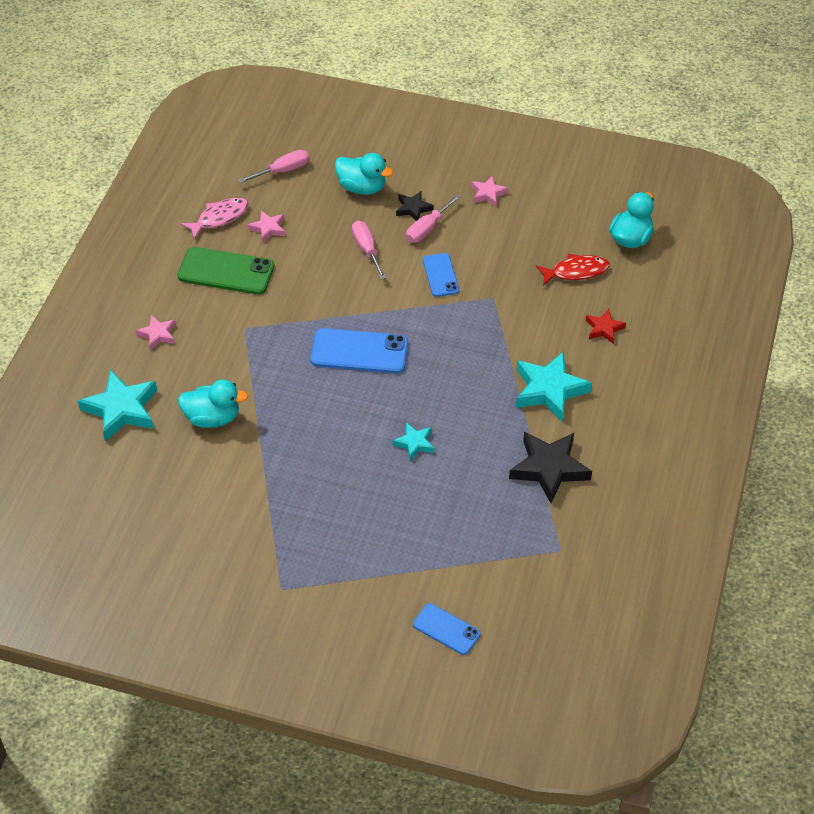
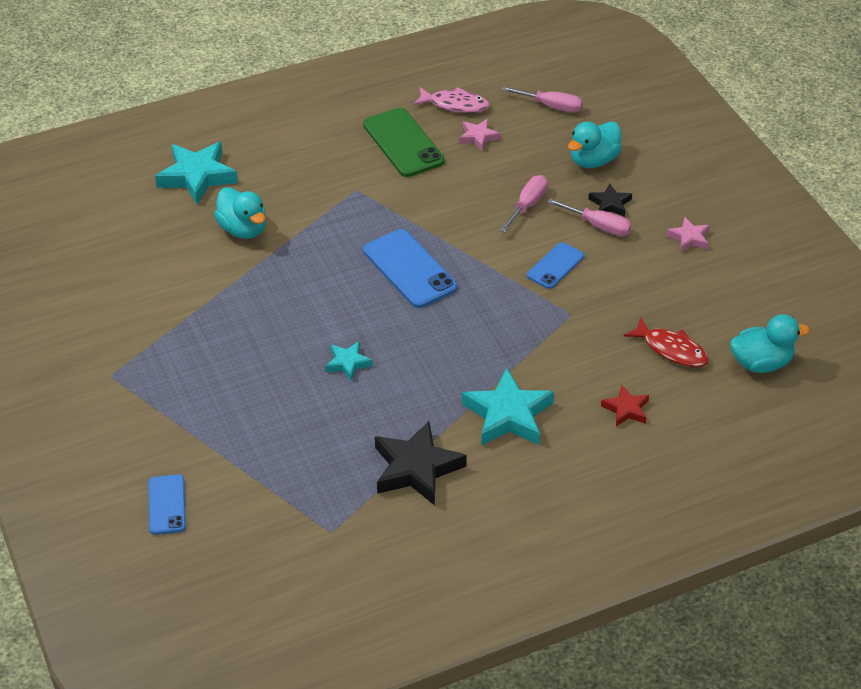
camera: 50 degrees right, 5 degrees down
(158, 334) = (294, 148): pink star -> none
(362, 187) = (593, 160): turquoise duck -> turquoise duck turned 60 degrees clockwise
(427, 228) = (598, 226): pink screwdriver -> pink screwdriver turned 150 degrees counterclockwise

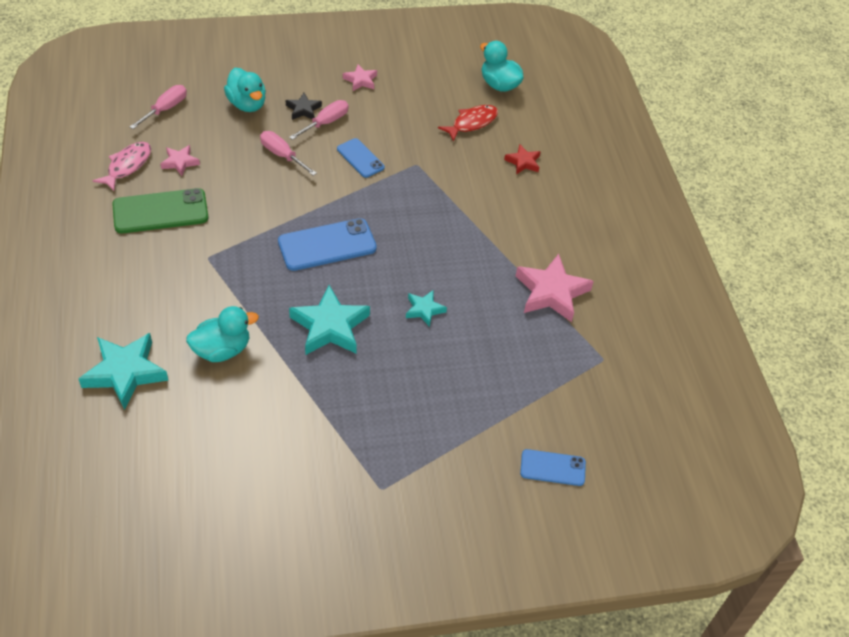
camera: 80 degrees left, 5 degrees up
(416, 468) = (551, 292): black star -> pink star
(508, 415) = (510, 226): turquoise star -> turquoise star (330, 326)
(761, 363) = (499, 85): turquoise duck -> turquoise duck turned 45 degrees counterclockwise

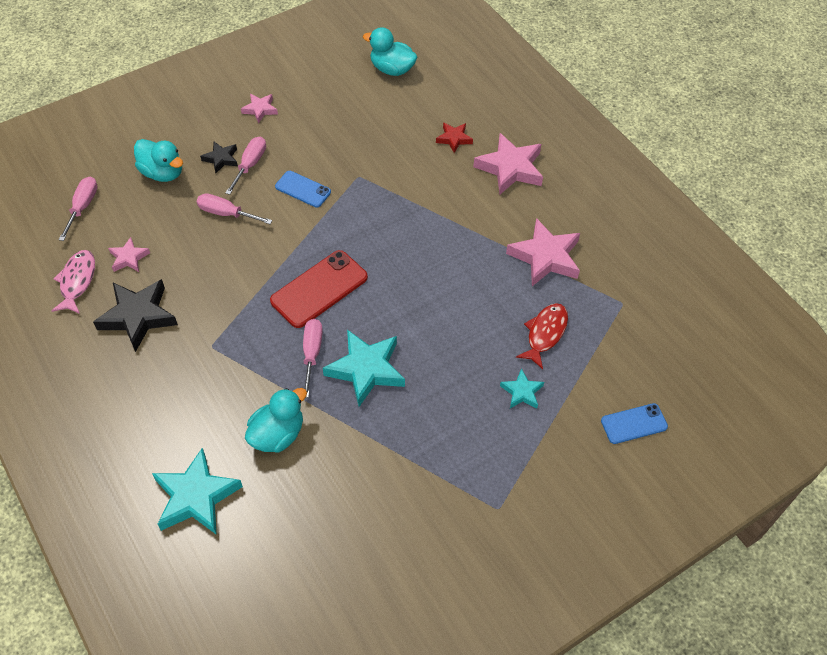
camera: 20 degrees left, 5 degrees up
(160, 211) = (138, 317): green phone -> black star
(290, 295) = (312, 353): none -> pink screwdriver
(327, 245) = (319, 289): blue phone -> red phone
(424, 310) = (443, 318): turquoise star -> turquoise star (522, 392)
(472, 123) = (387, 116): red fish -> red fish (545, 333)
(562, 205) = (510, 168): none -> pink star

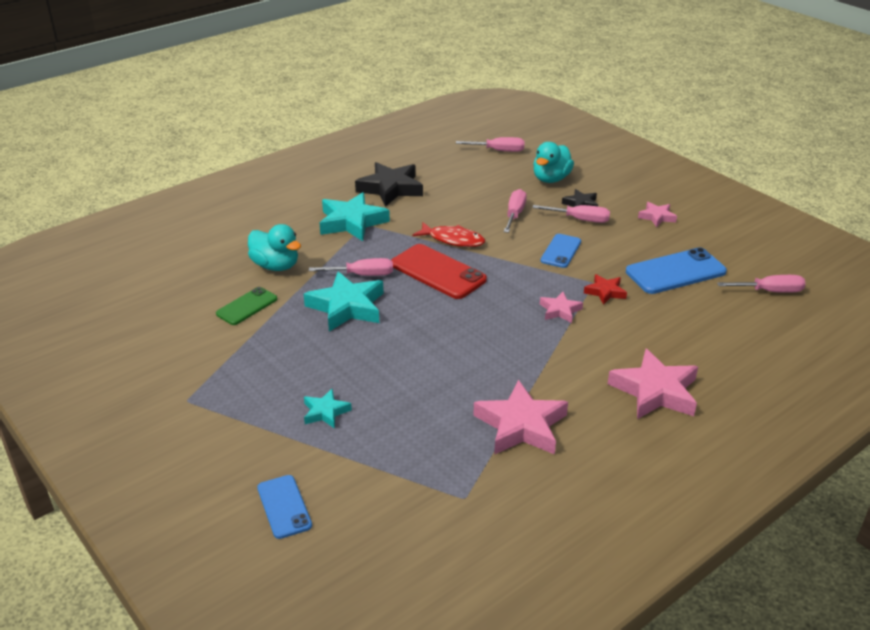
camera: 85 degrees right, 20 degrees down
(77, 281) = (421, 159): pink fish -> none
(129, 258) = (450, 177): pink star -> pink star (560, 310)
(196, 497) = (219, 235): turquoise star -> turquoise star (352, 222)
(351, 461) = (247, 306): none -> green phone
(353, 118) = (675, 272): none -> blue phone
(392, 69) = (770, 291): turquoise duck -> pink screwdriver
(454, 139) = (682, 344): red star -> red star (605, 292)
(545, 333) = (406, 428): red fish -> red fish (453, 240)

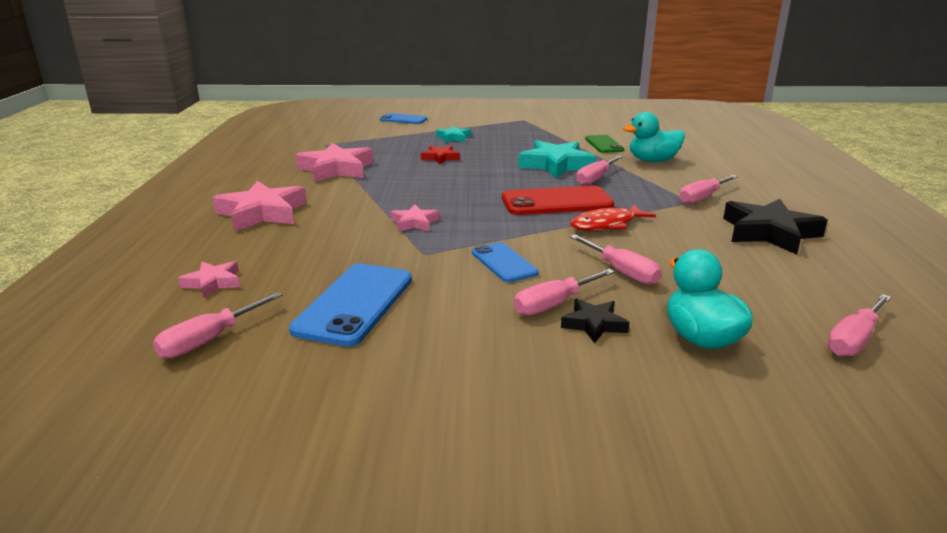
camera: 130 degrees right, 10 degrees down
(352, 222) = (702, 198): turquoise star -> pink screwdriver
(605, 292) = (399, 251): red star -> red star (440, 158)
(657, 217) = (478, 365): pink star -> pink star (213, 283)

